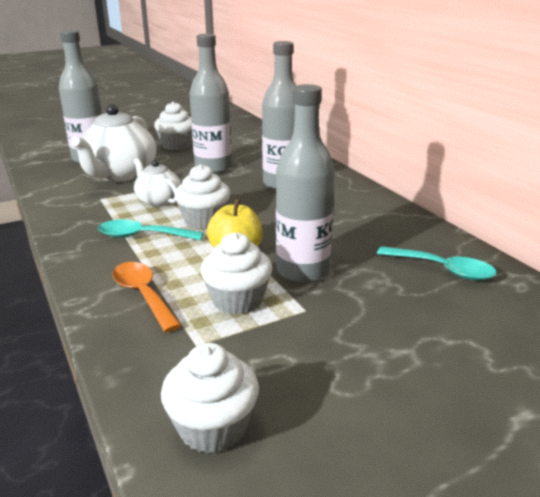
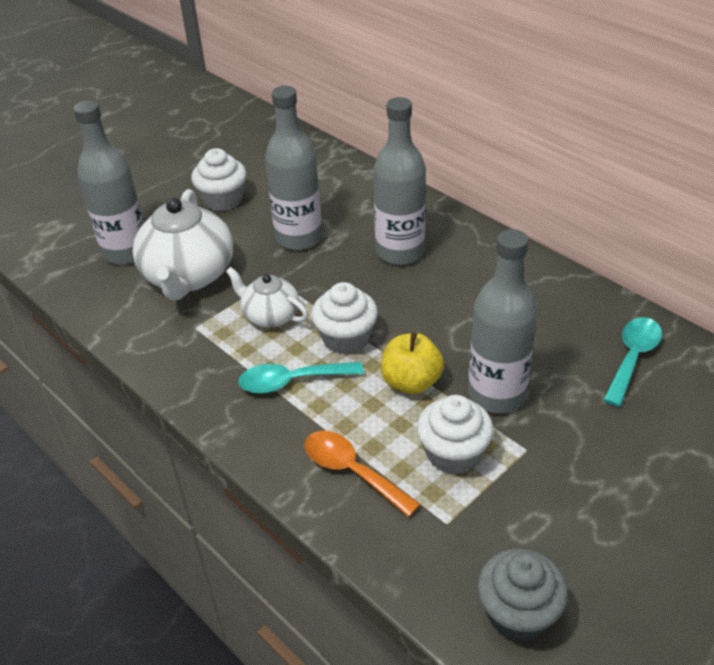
camera: 15 degrees left, 15 degrees up
(213, 427) = (518, 613): white cupcake -> grey cupcake
(442, 269) = (632, 358): turquoise spoon -> turquoise spoon turned 75 degrees counterclockwise

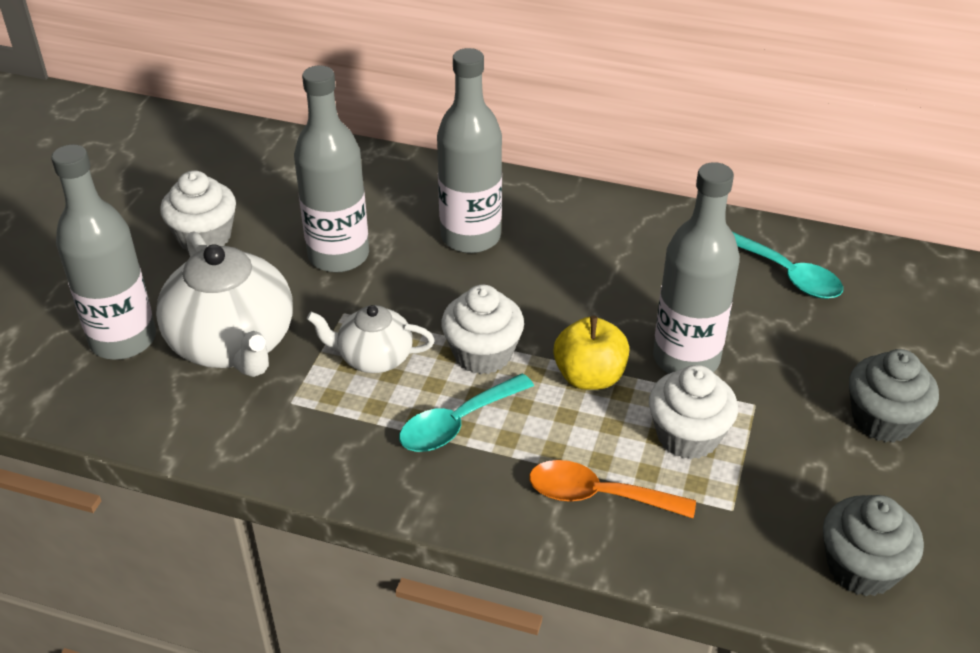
camera: 30 degrees left, 0 degrees up
(628, 503) = (883, 420): none -> grey cupcake
(632, 358) = (788, 275): turquoise spoon -> turquoise spoon turned 135 degrees clockwise

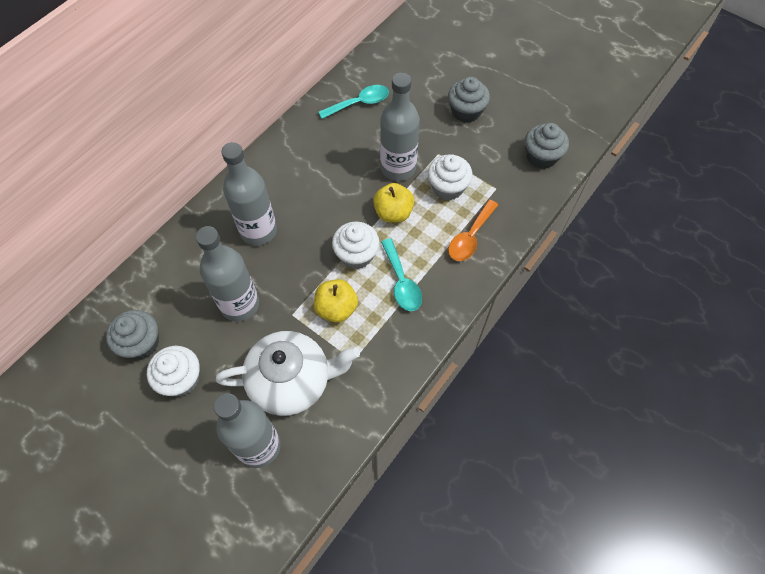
camera: 70 degrees left, 20 degrees up
(246, 187) = (141, 343): none -> grey cupcake
(374, 358) = (336, 308): white teapot -> yellow apple

